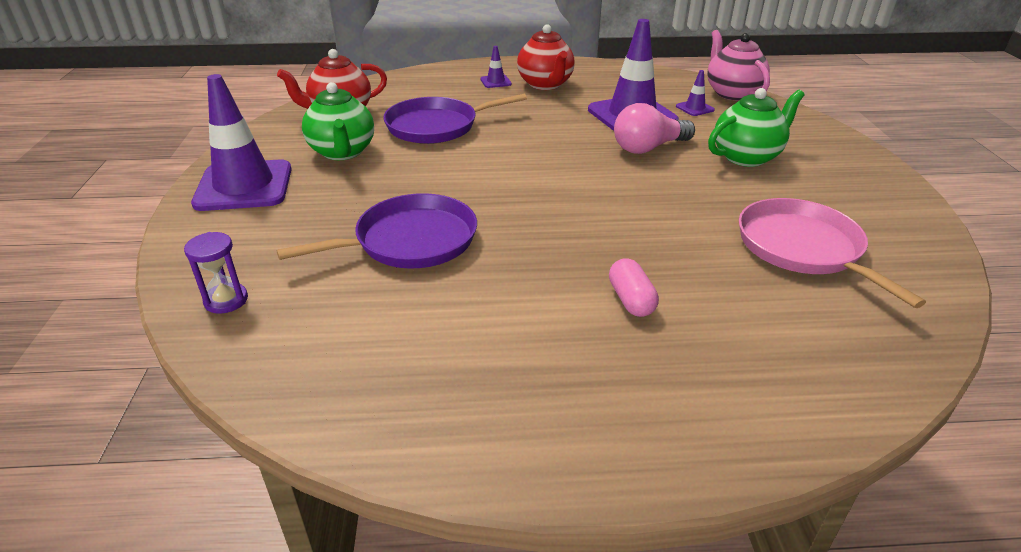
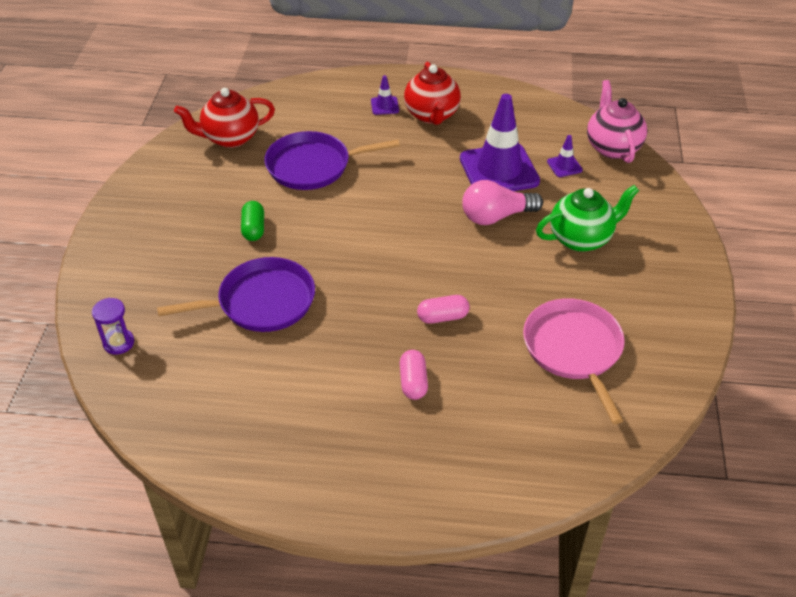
camera: 10 degrees right, 10 degrees up
(244, 186) = (139, 224): purple traffic cone -> none
(342, 152) = (224, 192): green teapot -> none
(384, 178) = (253, 229): none -> green capsule
(635, 234) = (443, 317): none -> pink capsule

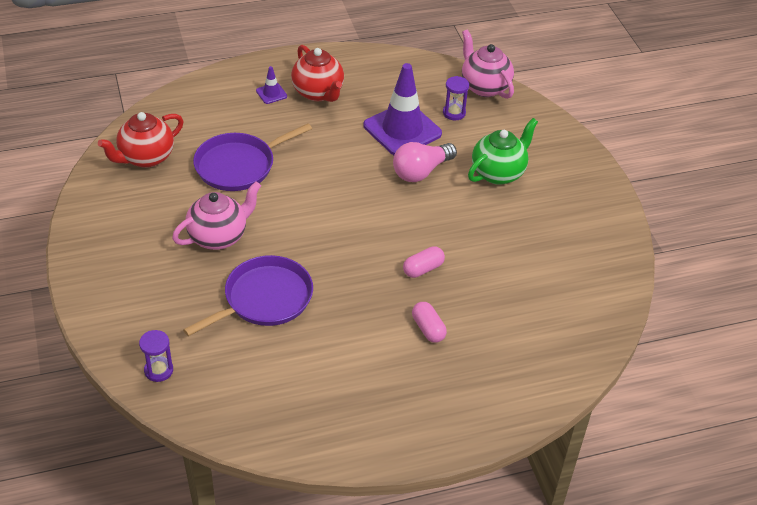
camera: 25 degrees left, 0 degrees up
(253, 229) = (219, 236): green capsule -> pink teapot
(564, 166) = (454, 113): purple traffic cone -> purple hourglass
(574, 350) = (538, 266): pink pan -> none

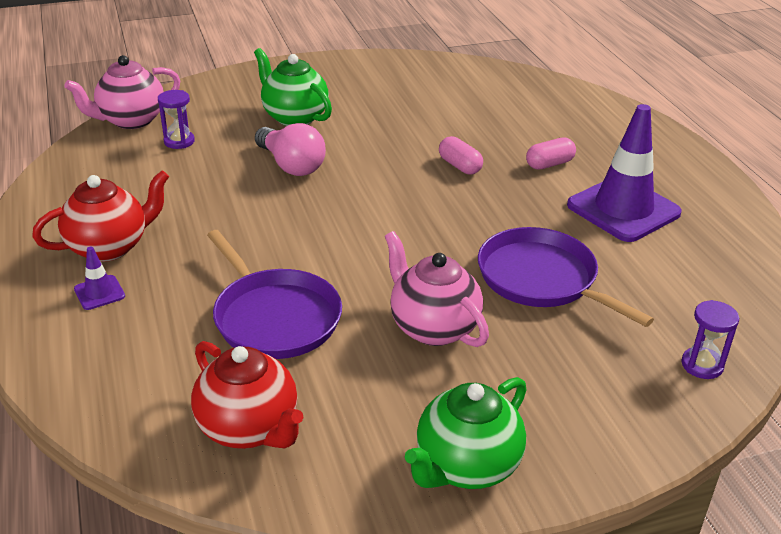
camera: 90 degrees left, 10 degrees down
(97, 241) = (466, 466): none -> green teapot
(402, 130) = (207, 178): purple traffic cone -> purple traffic cone (623, 209)

